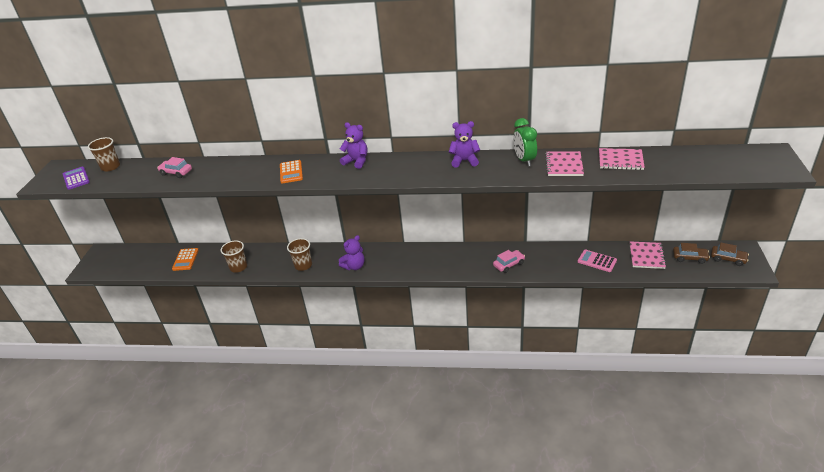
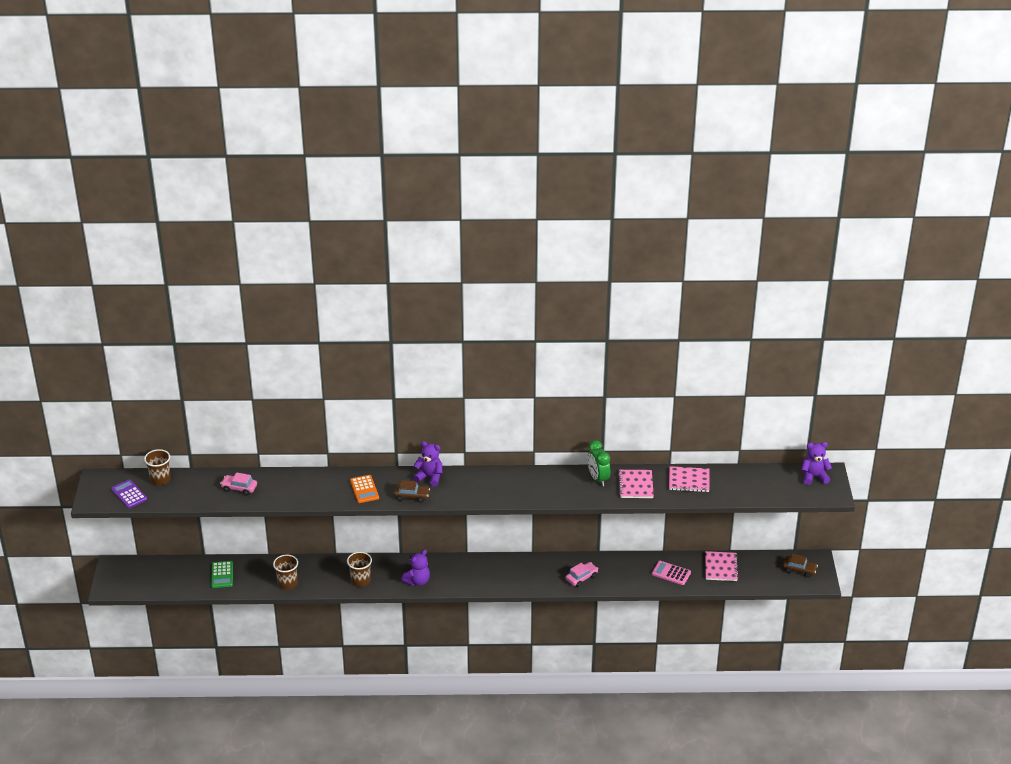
camera: 10 degrees left, 0 degrees up
(185, 259) = (222, 575): orange calculator -> green calculator
(464, 161) = (539, 478): purple teddy bear -> purple teddy bear (814, 477)
(690, 258) = (763, 569): brown car -> brown car (411, 496)

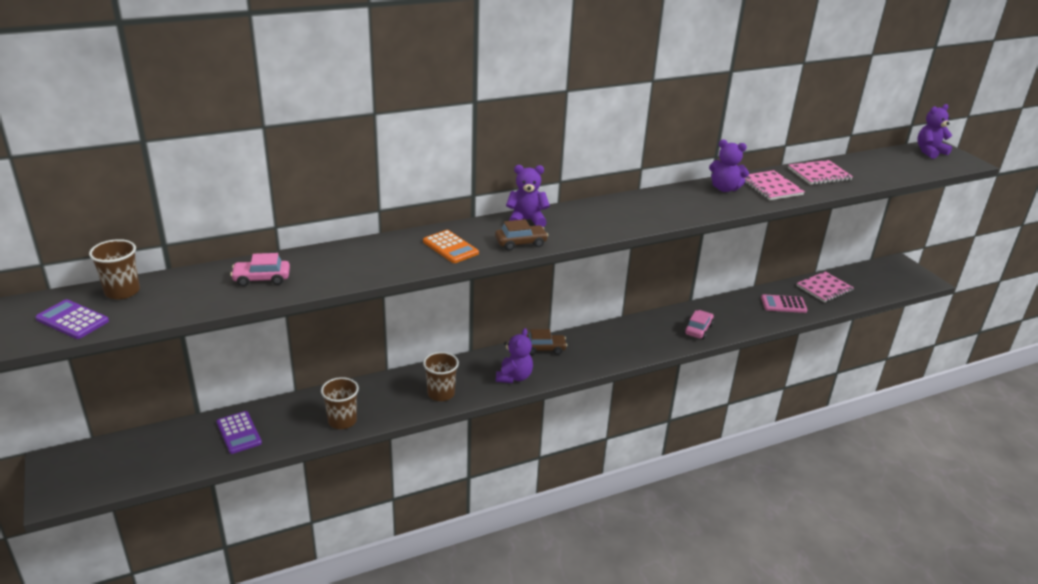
camera: 25 degrees left, 5 degrees down
(222, 575) = (239, 433): green calculator -> purple calculator
(598, 479) = (724, 188): green clock -> purple teddy bear
(721, 567) = (824, 288): pink notebook -> pink notebook turned 75 degrees clockwise
(799, 570) = (895, 275): brown car -> brown car (543, 348)

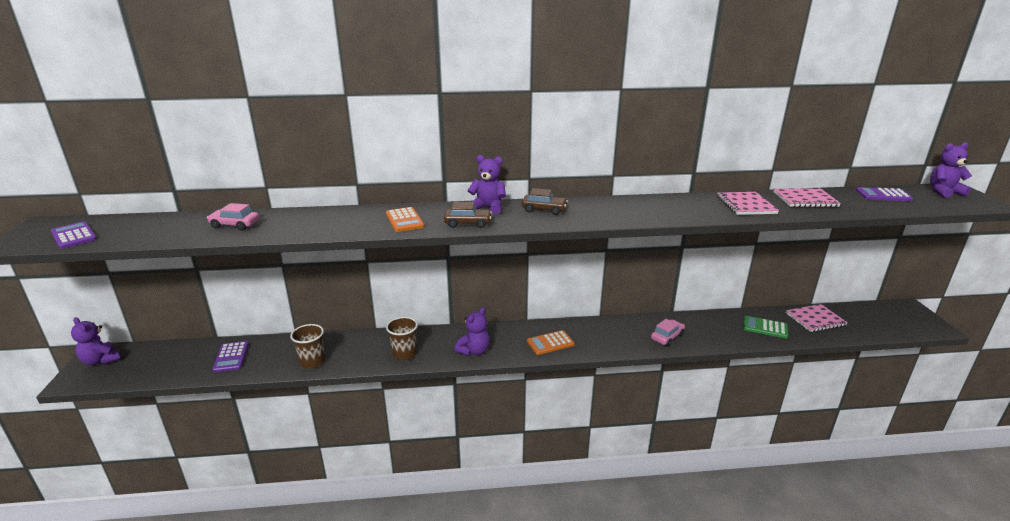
camera: 20 degrees right, 5 degrees down
(122, 291) = (130, 222): brown cup -> none
(543, 348) = (514, 331): brown car -> brown car (544, 209)
(588, 355) = (550, 343): none -> orange calculator
(724, 188) = (696, 202): purple teddy bear -> purple teddy bear (101, 360)
(783, 304) = (765, 327): pink calculator -> green calculator
(882, 161) = (883, 195): none -> purple calculator

